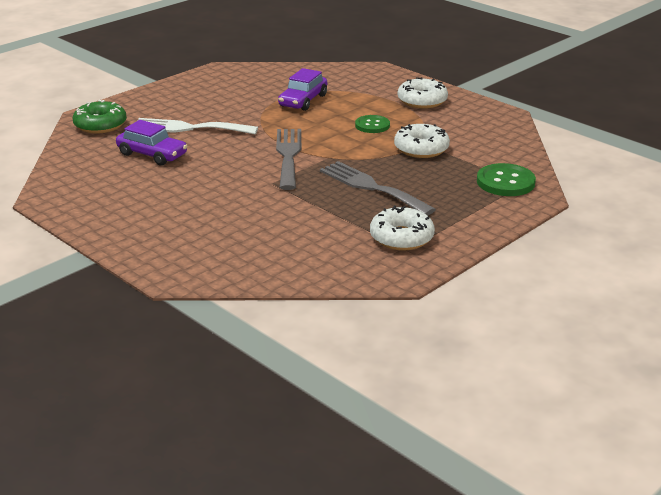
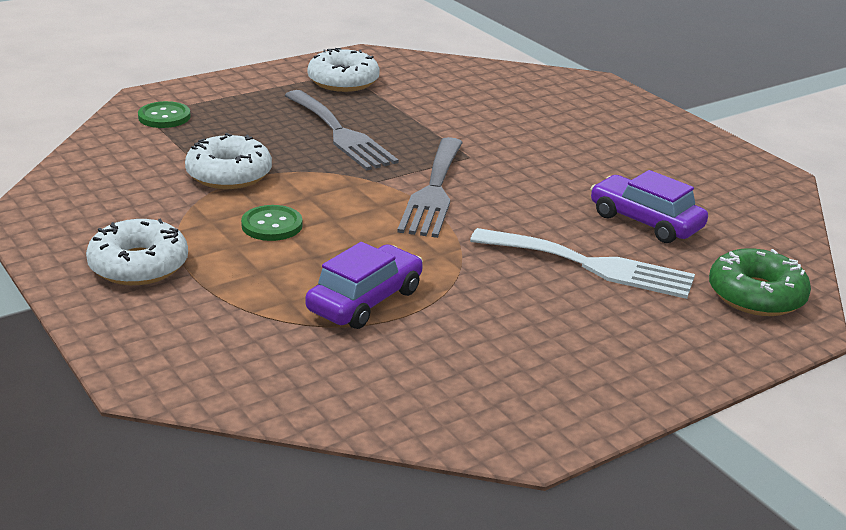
camera: 170 degrees left, 0 degrees up
(505, 182) = (164, 117): green button -> green button, size x0.67

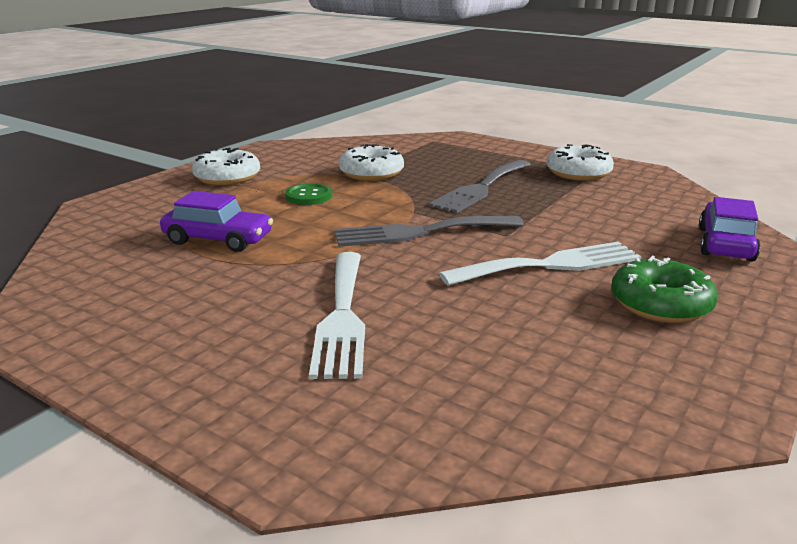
camera: 70 degrees right, 5 degrees down
(164, 117) = (434, 145): green button -> none
(546, 158) = (550, 265): none -> white fork
(645, 221) = (468, 333): purple car -> purple car (725, 244)
(756, 295) = (348, 427): green donut -> green donut (660, 304)

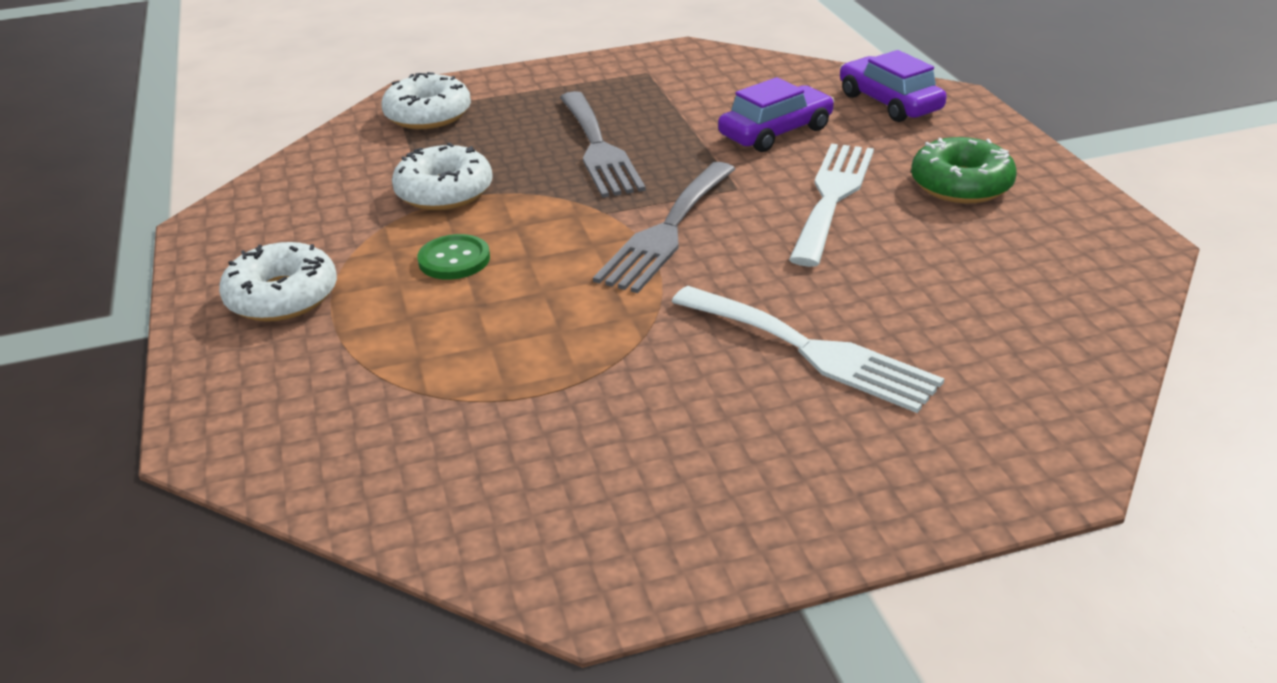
camera: 50 degrees left, 10 degrees up
(218, 239) = (504, 369): purple car -> purple car (775, 132)
(578, 173) = (639, 83): white donut -> white donut (428, 115)

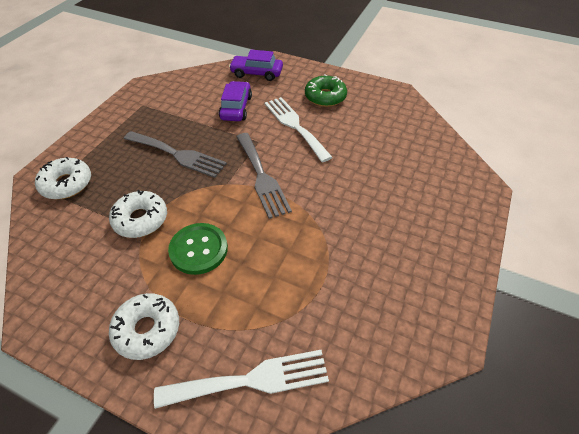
camera: 50 degrees left, 15 degrees up
(454, 259) = (198, 249): green button -> green button, size x1.50
(811, 351) = (375, 193): white fork -> white fork (251, 380)

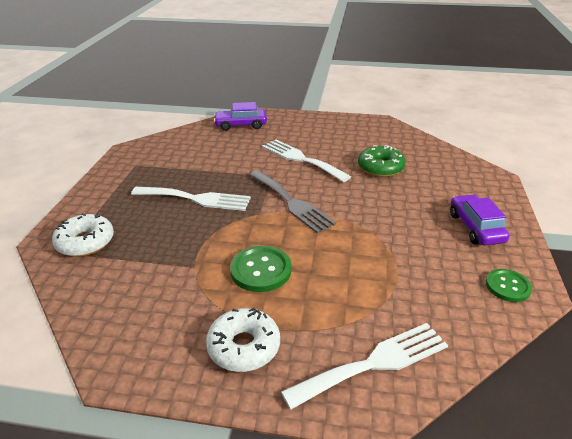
camera: 15 degrees left, 15 degrees down
(141, 219) = (185, 257): white donut -> none
(178, 155) = (196, 199): grey fork -> white fork
(236, 108) = (235, 154): purple car -> purple car (475, 227)
(325, 97) = (317, 134): green donut -> green donut (380, 168)
(425, 327) = (507, 286): none -> green button

